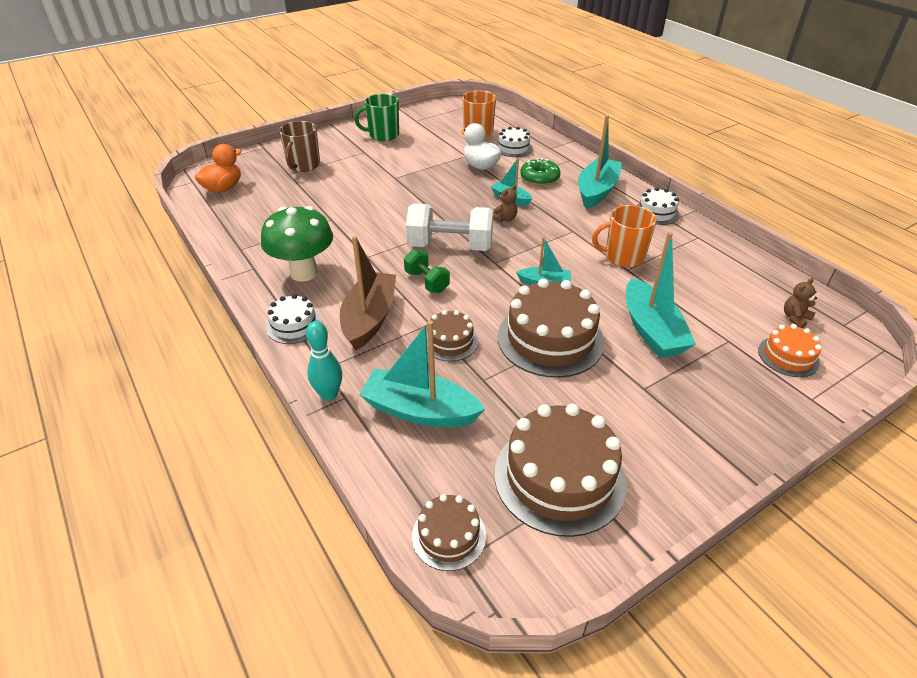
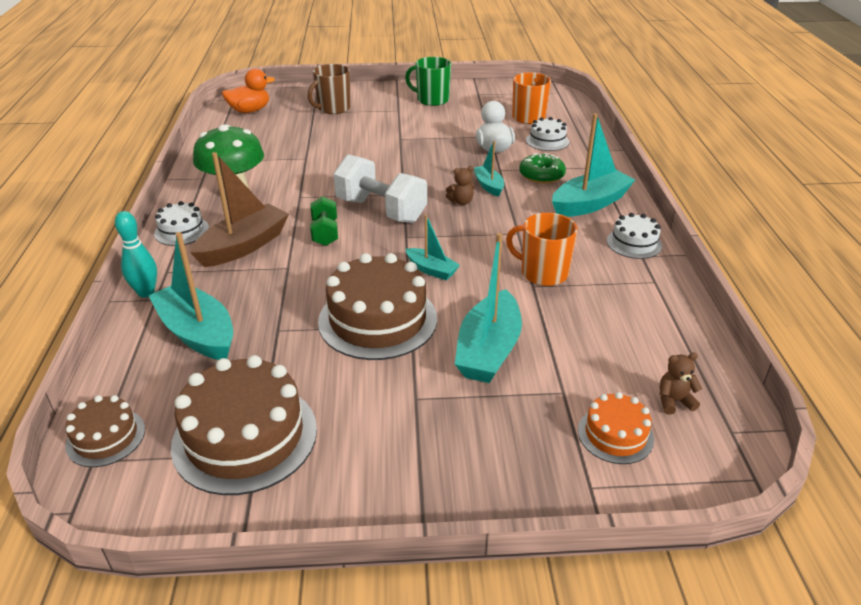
camera: 30 degrees right, 5 degrees down
(450, 341) = (287, 288): brown cake -> none

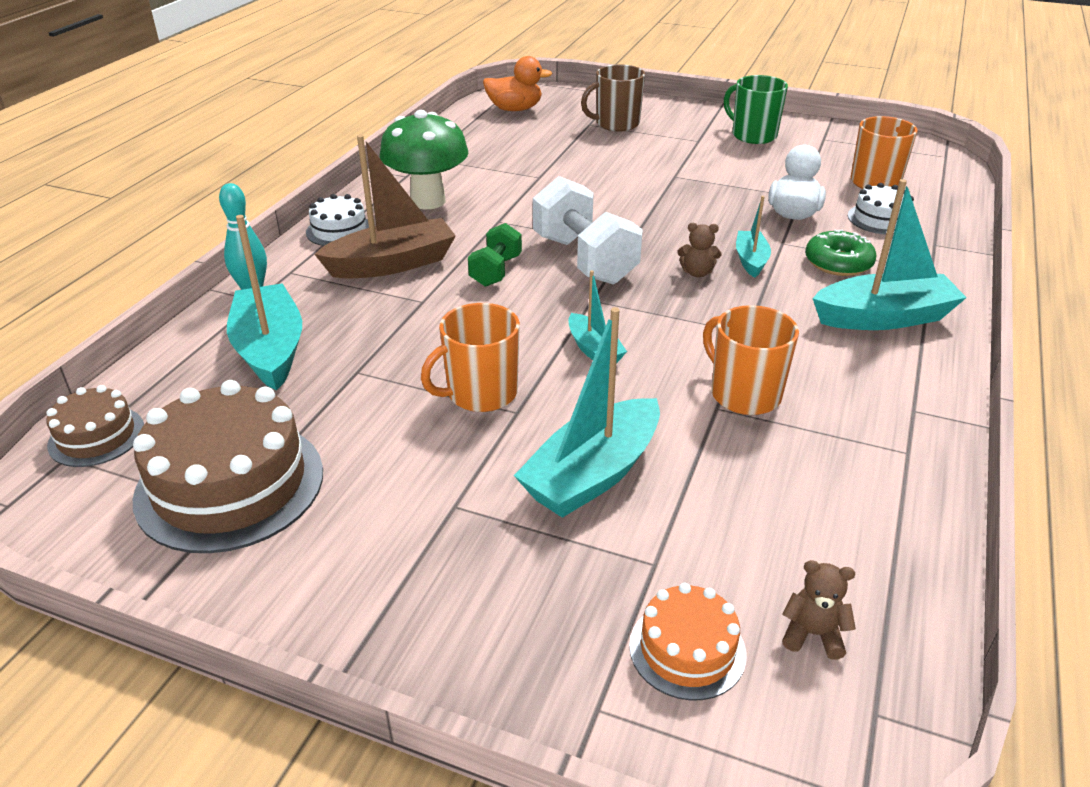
camera: 25 degrees right, 0 degrees up
(377, 320) = (480, 393): brown cake -> orange mug
(634, 243) = (914, 389): white cake -> none

